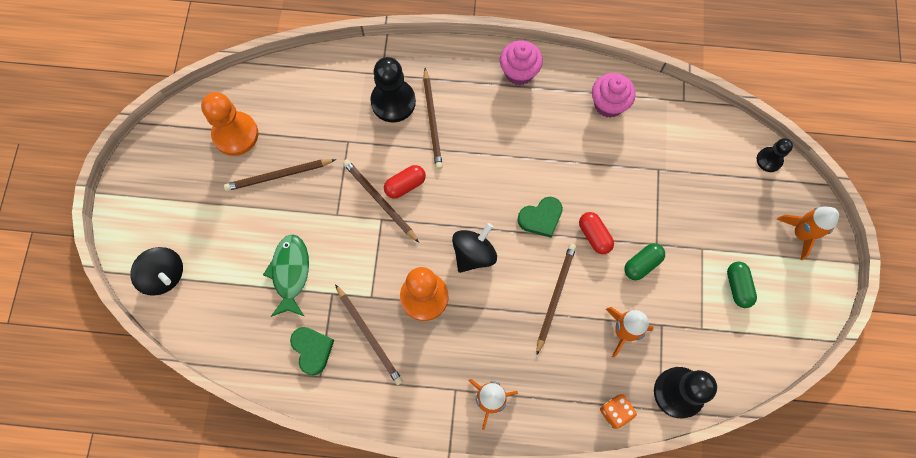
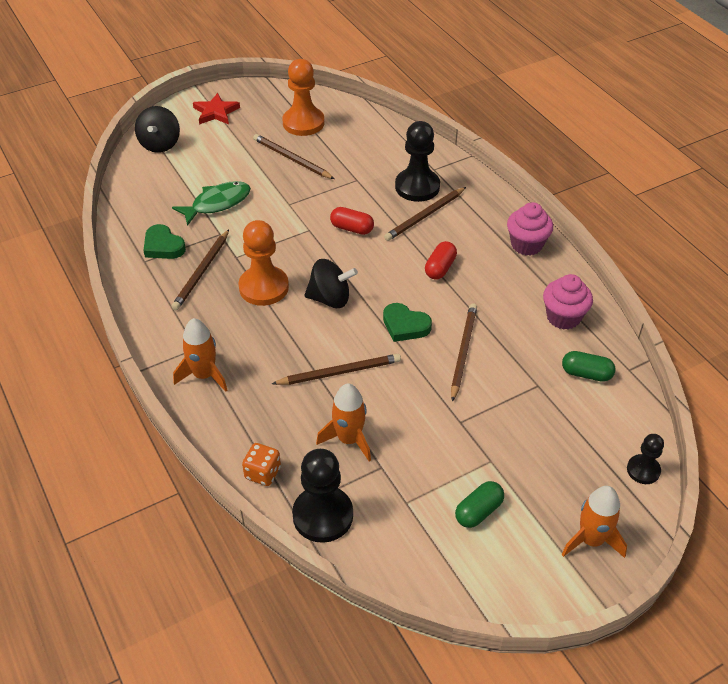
camera: 55 degrees right, 25 degrees down
(156, 199) = (216, 112): none -> red star
(312, 350) = (163, 246): green heart -> green heart turned 105 degrees clockwise
(380, 201) = (324, 221): brown pencil -> brown pencil (463, 352)
(594, 236) = (424, 371): red capsule -> red capsule (440, 268)
(642, 264) = (429, 420): green capsule -> green capsule (586, 374)

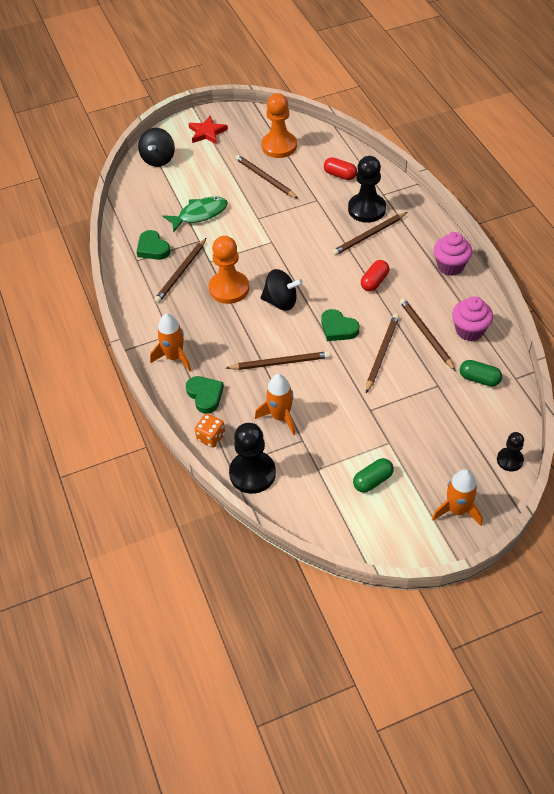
camera: 10 degrees right, 5 degrees up
(249, 420) = (205, 395): none -> green heart
(352, 228) = (307, 243): red capsule -> red capsule (340, 175)
(513, 326) = (426, 335): none -> brown pencil

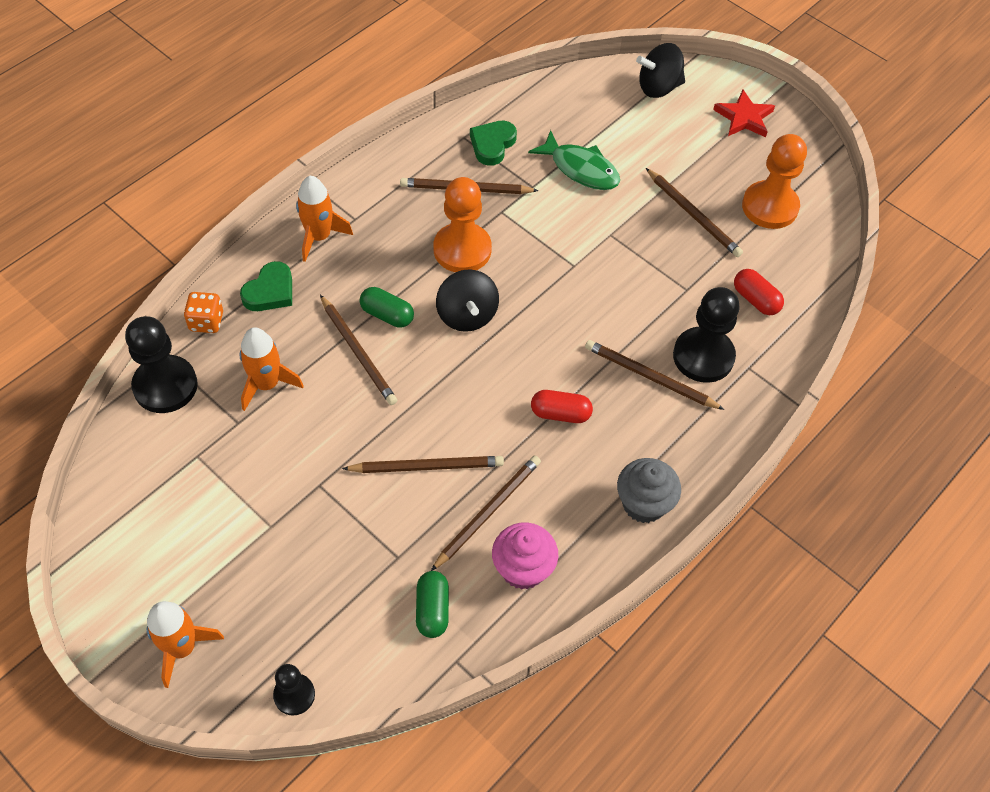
camera: 60 degrees right, 5 degrees up
(265, 178) = (693, 215): brown pencil -> brown pencil turned 120 degrees clockwise
(338, 328) = (449, 398): green heart -> none
(340, 175) = (755, 300): red capsule -> red capsule turned 45 degrees counterclockwise
(372, 480) = (198, 526): green capsule -> green capsule (387, 315)
(450, 266) = (644, 504): pink cupcake -> grey cupcake

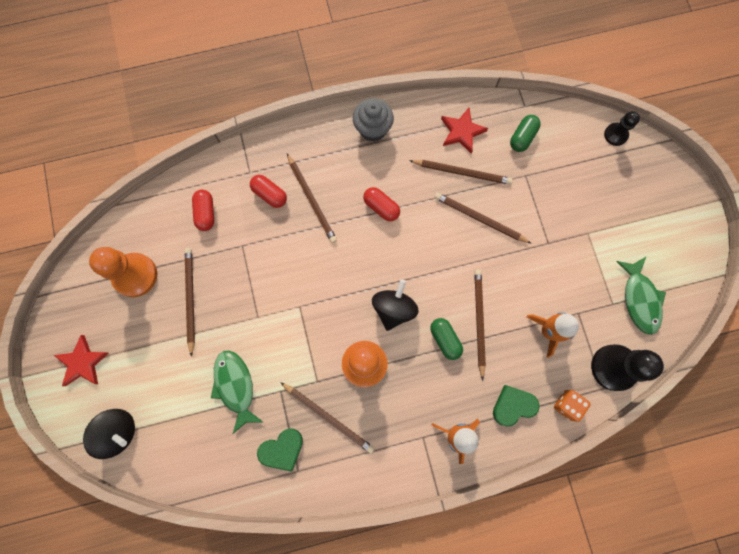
camera: 145 degrees left, 20 degrees up
(162, 479) = (640, 299): none -> green fish
(182, 648) = (664, 190): orange rocket -> none
(487, 512) = (461, 172): brown pencil -> brown pencil turned 150 degrees counterclockwise
(523, 569) = (462, 131): pink cupcake -> red star
(703, 356) = (270, 194): black pawn -> red capsule

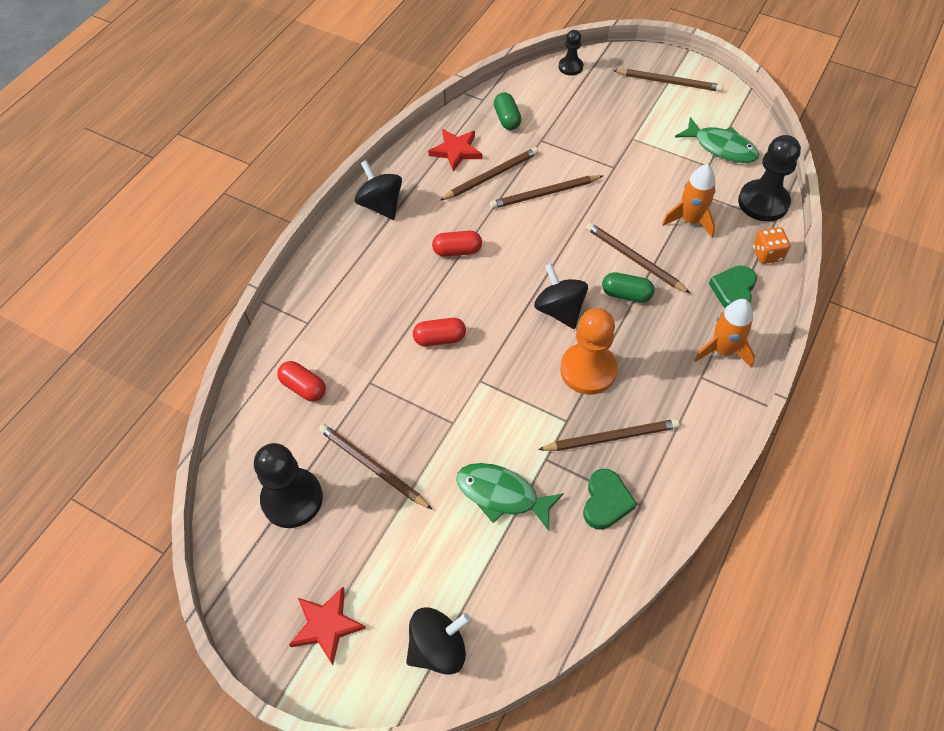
camera: 45 degrees left, 20 degrees down
(135, 275) = (292, 499): orange pawn -> black pawn
(270, 194) = (348, 323): red capsule -> red capsule (440, 339)
(311, 199) = (390, 295): brown pencil -> brown pencil (668, 82)
(373, 129) = (381, 205): grey cupcake -> black spinning top

